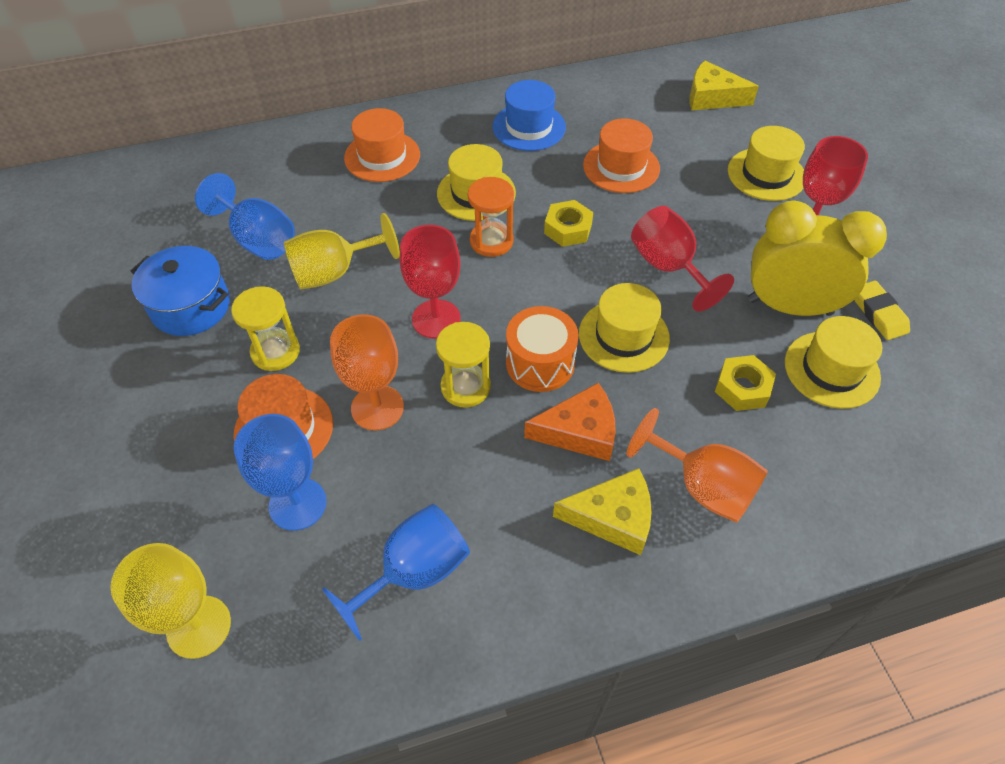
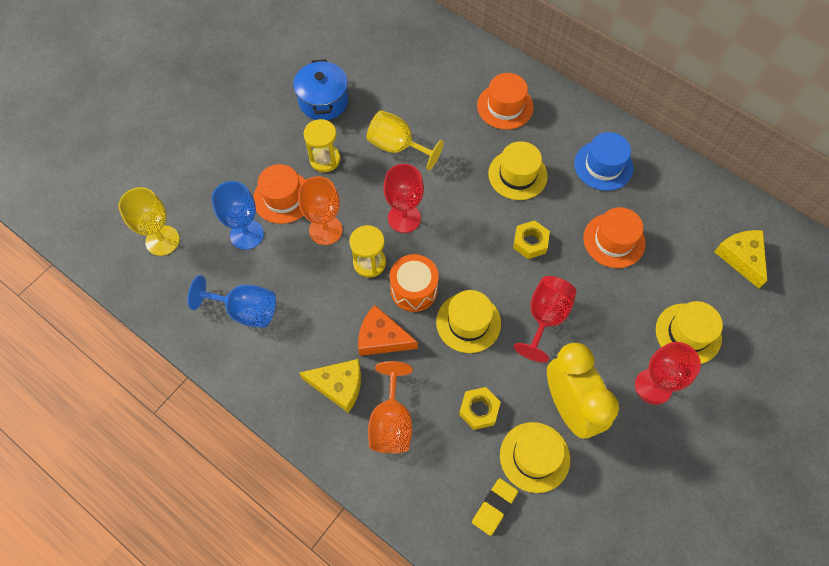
camera: 55 degrees right, 10 degrees up
(258, 239) = (391, 95): blue goblet -> none
(491, 241) = (485, 208): orange hourglass -> none
(579, 431) = (382, 338): orange cheese -> orange cheese turned 150 degrees clockwise
(612, 517) = (339, 386): yellow cheese -> yellow cheese turned 45 degrees counterclockwise
(878, 313) = (609, 467): yellow eraser -> yellow eraser (494, 507)

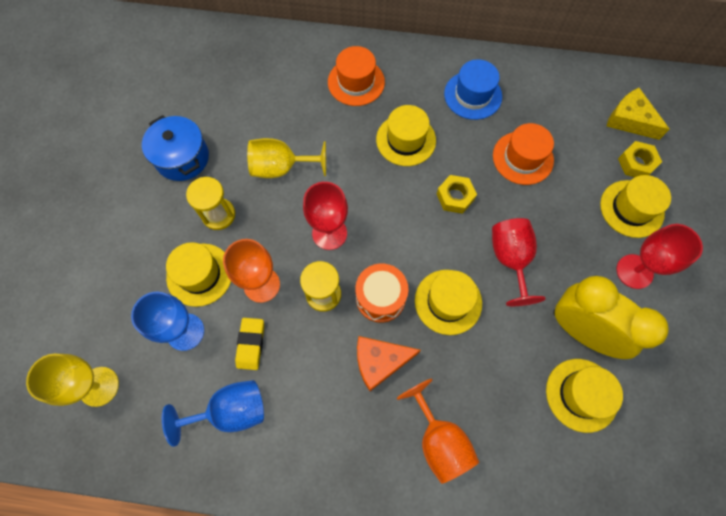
camera: 30 degrees left, 5 degrees up
(283, 197) = (200, 274): orange hat -> yellow hat
(339, 386) = (368, 433): yellow cheese -> none
(479, 410) = (508, 380): yellow nut -> yellow nut (636, 163)
(494, 507) = (578, 464): yellow eraser -> yellow eraser (251, 344)

